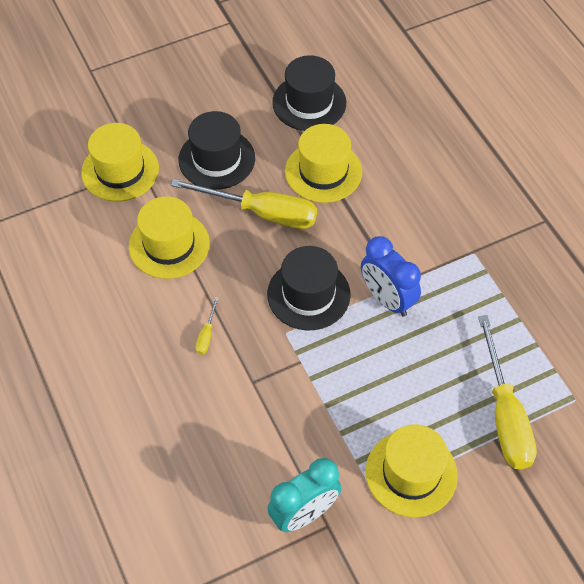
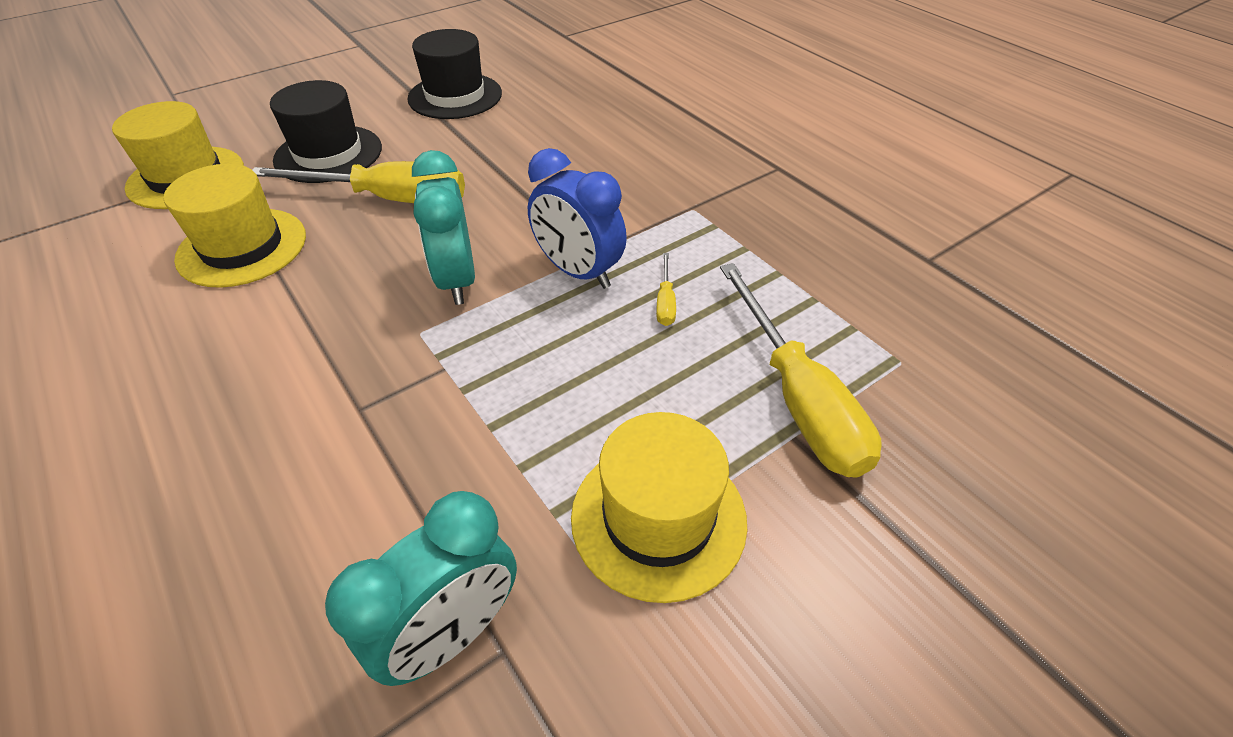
camera: 10 degrees left, 10 degrees down
(206, 335) = (284, 351): yellow screwdriver -> yellow screwdriver (665, 302)
(308, 294) = (457, 280): black hat -> turquoise clock
(323, 171) = (475, 152): yellow hat -> none

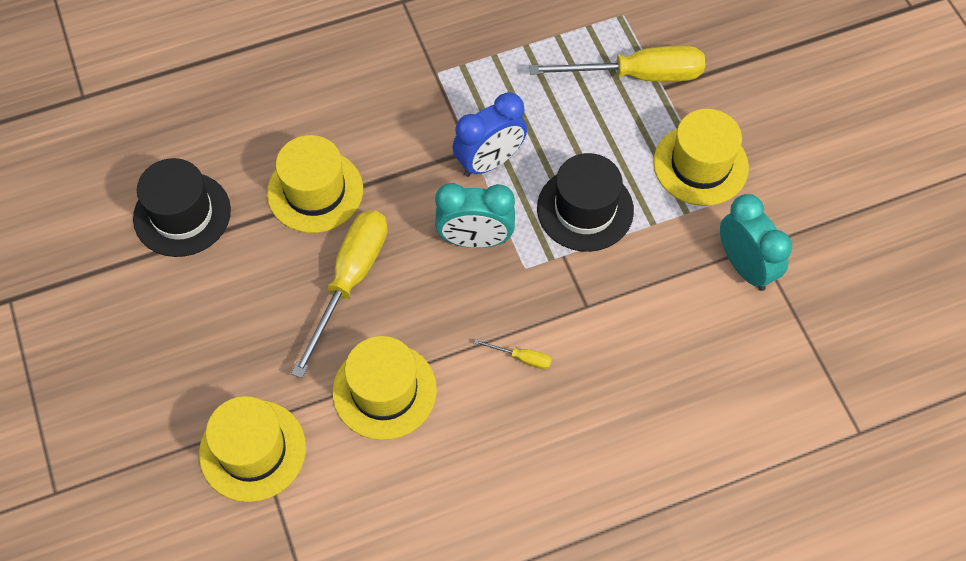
camera: 75 degrees left, 15 degrees up
(328, 154) = (255, 328): black hat -> black hat (585, 209)
(499, 158) = (315, 191): none -> yellow hat
(665, 302) = (536, 118): yellow screwdriver -> yellow screwdriver (521, 358)

